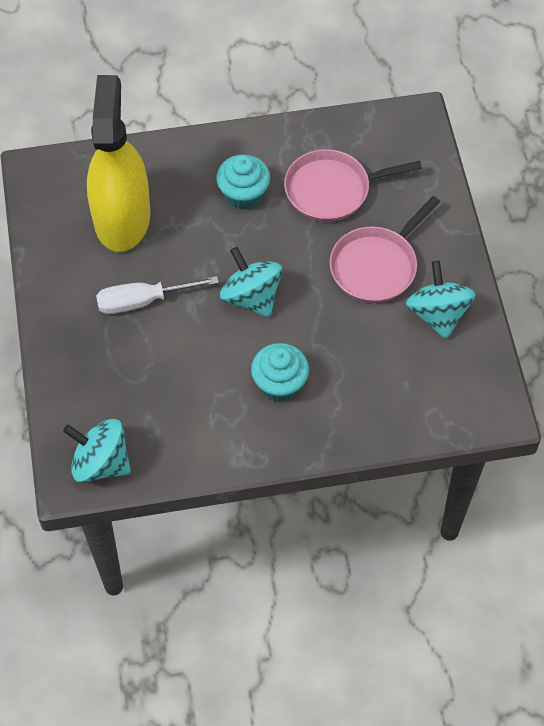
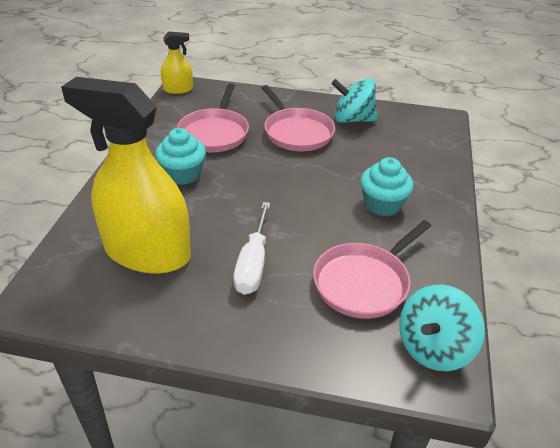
camera: 70 degrees left, 20 degrees down
(156, 394) = (364, 282): none -> pink pan
(251, 297) = (288, 197): turquoise spinning top -> none
(405, 116) = (178, 89): none -> yellow spray bottle

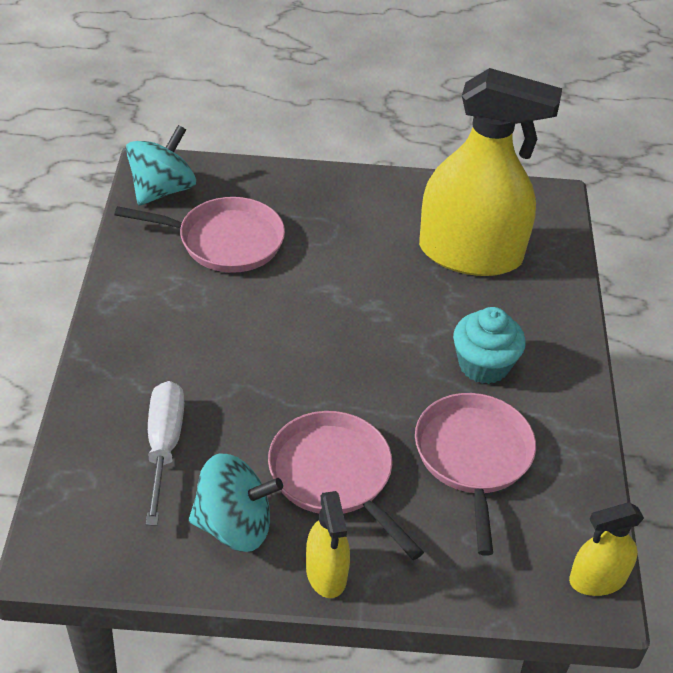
camera: 170 degrees right, 5 degrees up
(253, 264) = (349, 250): white screwdriver -> white screwdriver (164, 445)
(307, 101) = (326, 573): none -> yellow spray bottle
(364, 282) = (225, 241): pink pan -> pink pan turned 60 degrees clockwise
(382, 204) = (195, 342): turquoise cupcake -> none

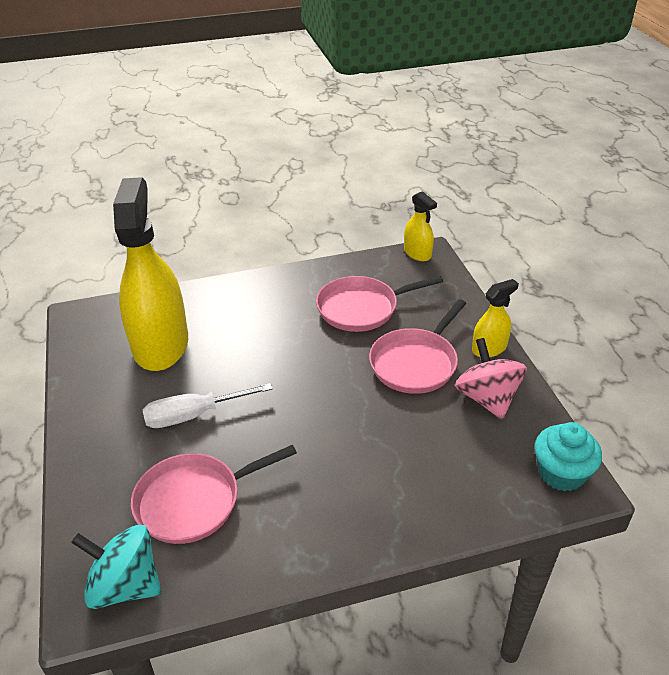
camera: 105 degrees left, 5 degrees down
(164, 445) = (447, 458): white screwdriver -> white screwdriver (193, 415)
(225, 241) = (193, 501): pink pan -> pink pan turned 105 degrees counterclockwise
(234, 526) = (487, 398): turquoise spinning top -> pink spinning top
(483, 365) = (278, 318): turquoise cupcake -> turquoise cupcake (561, 473)

